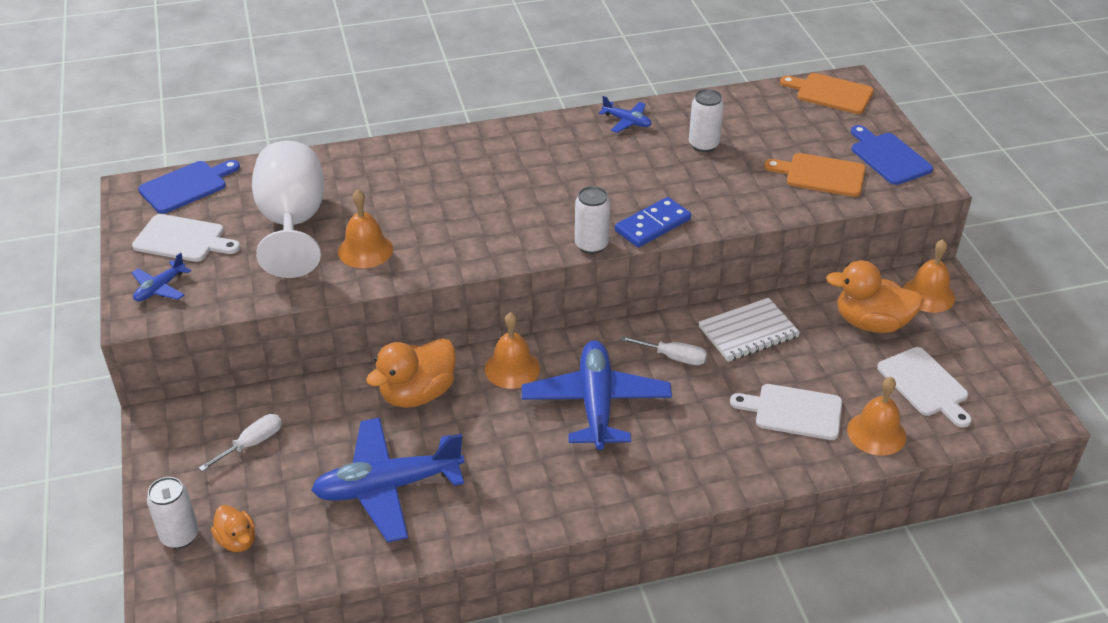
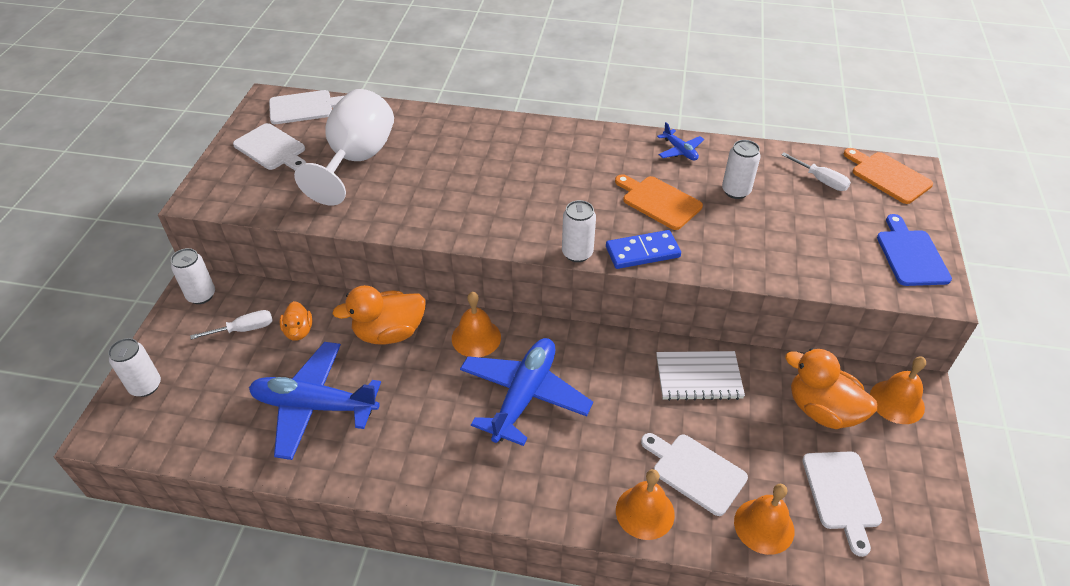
camera: 25 degrees right, 5 degrees up
(160, 288) = (228, 182): blue plane -> none
(173, 428) = (201, 295): none -> white can
(186, 186) = (304, 107): blue cutting board -> white cutting board
(237, 540) = (180, 407): orange duck -> orange duck (299, 331)
(365, 250) = (394, 199): orange bell -> orange bell (645, 512)
(673, 357) = (616, 377): white screwdriver -> white screwdriver (820, 180)
(821, 175) = (831, 252): orange cutting board -> orange cutting board (658, 201)

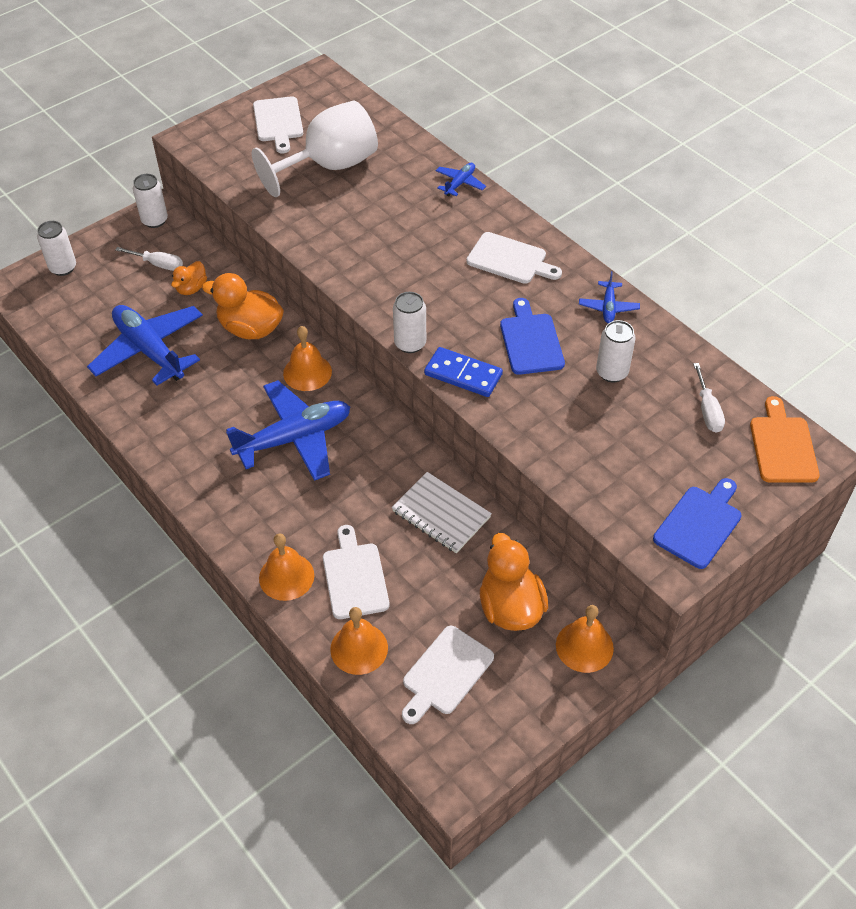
camera: 40 degrees right, 5 degrees up
(304, 107) = (339, 96): white cutting board -> white cutting board (510, 259)
(476, 123) = (460, 183): none -> blue plane
(658, 201) = (530, 341): orange cutting board -> blue cutting board

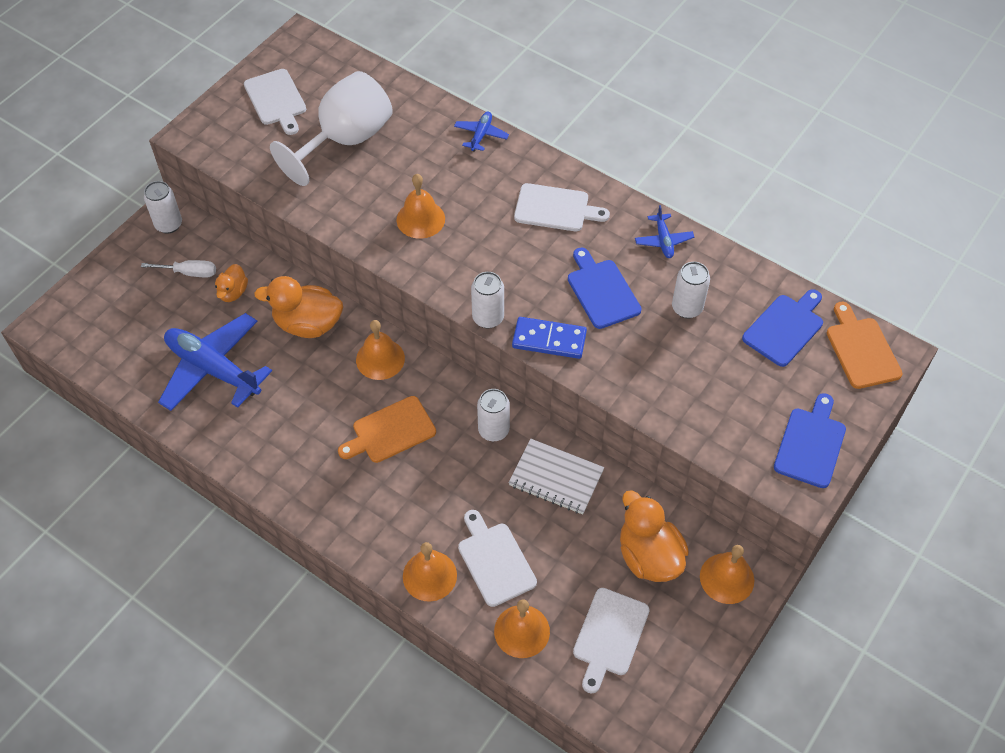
camera: 15 degrees left, 5 degrees up
(63, 268) = (90, 296): white can -> white can (493, 430)
(294, 438) = (390, 431): blue plane -> orange cutting board
(376, 245) = (420, 219): none -> orange bell
(707, 410) = (785, 328): white screwdriver -> blue cutting board

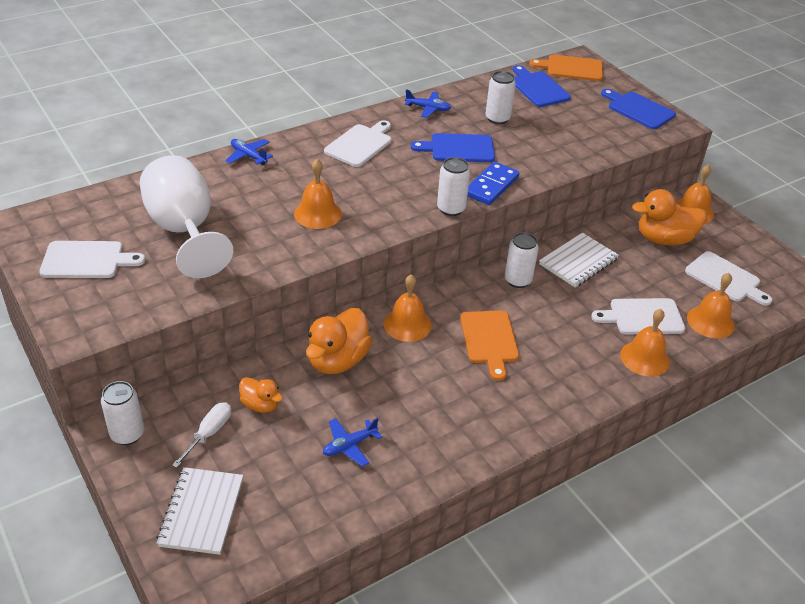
camera: 70 degrees left, 15 degrees down
(112, 302) = (201, 512): none -> white notebook
(213, 369) = (349, 445): blue plane -> blue plane, size x0.46

